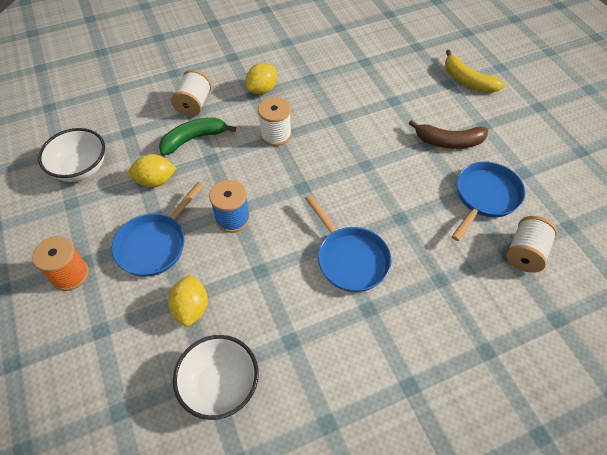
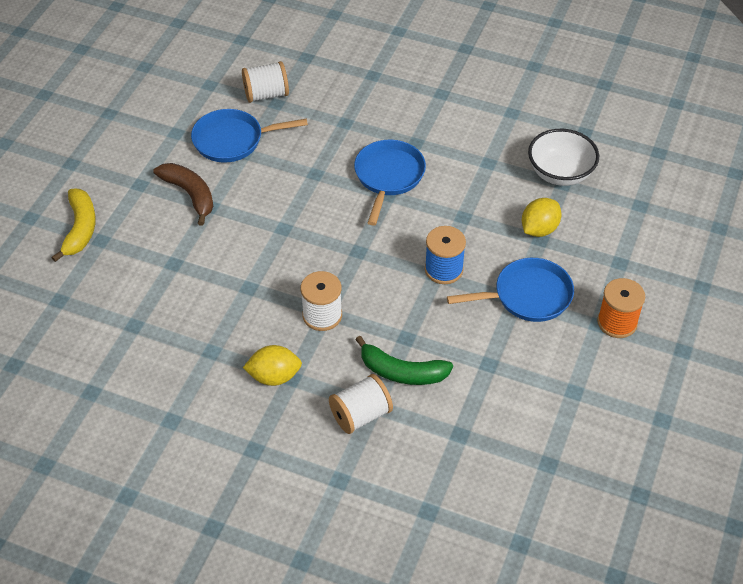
camera: 135 degrees left, 5 degrees down
(81, 168) = (539, 424): white bowl -> none
(155, 181) = (478, 354): yellow lemon -> none

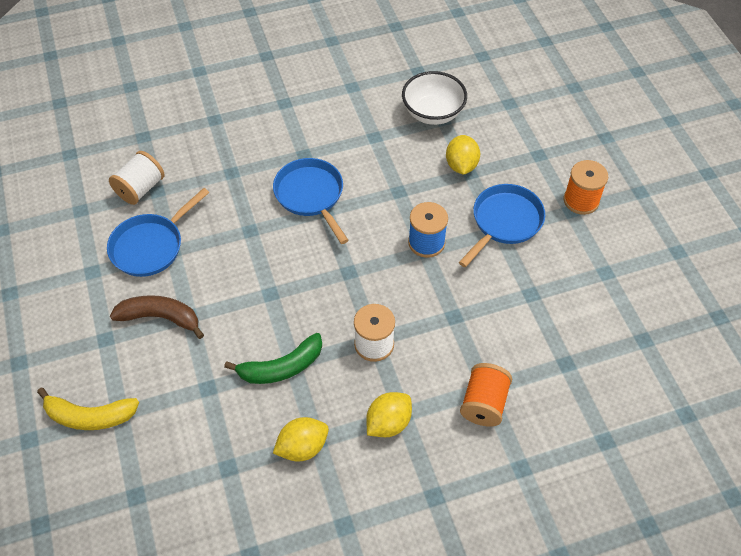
camera: 40 degrees left, 5 degrees up
(80, 229) = (89, 416): yellow banana -> yellow banana turned 135 degrees clockwise
(196, 348) = (302, 447): none -> yellow lemon
(360, 415) = (484, 403): white spool -> orange spool
(402, 372) = (478, 346): green banana -> green banana (281, 367)

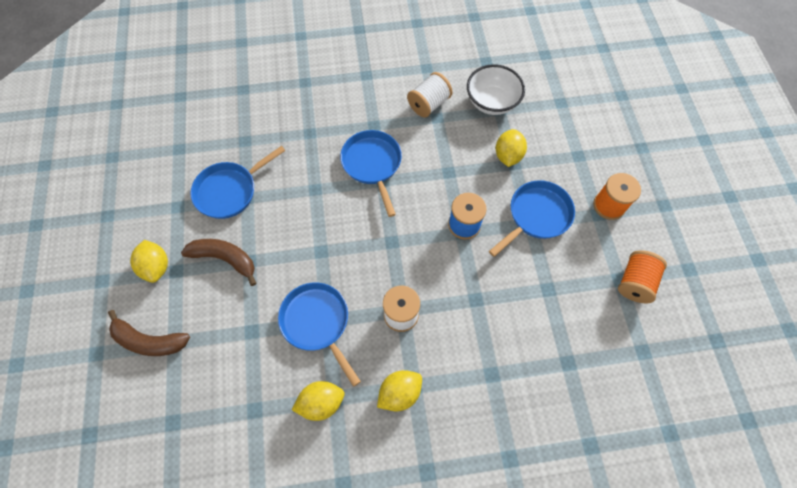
camera: 10 degrees right, 10 degrees up
(81, 338) = (156, 267): none -> yellow lemon
(89, 416) = (149, 341): yellow banana -> brown banana
(140, 188) = (231, 136): white spool -> white spool (429, 104)
(281, 367) = (317, 323): green banana -> blue pan
(484, 403) = (487, 389): orange spool -> orange spool (634, 282)

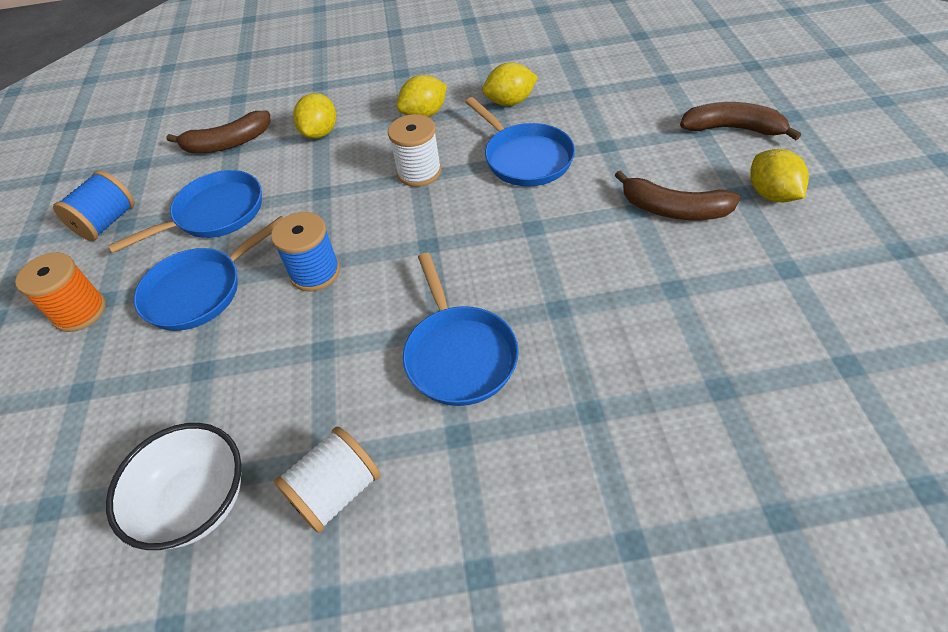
camera: 175 degrees left, 15 degrees down
(230, 191) = (708, 297): blue pan -> blue pan (214, 214)
(508, 156) = (207, 384): yellow lemon -> yellow lemon (320, 133)
(574, 370) = (227, 143): none -> brown banana
(634, 282) = (107, 222): orange spool -> blue spool

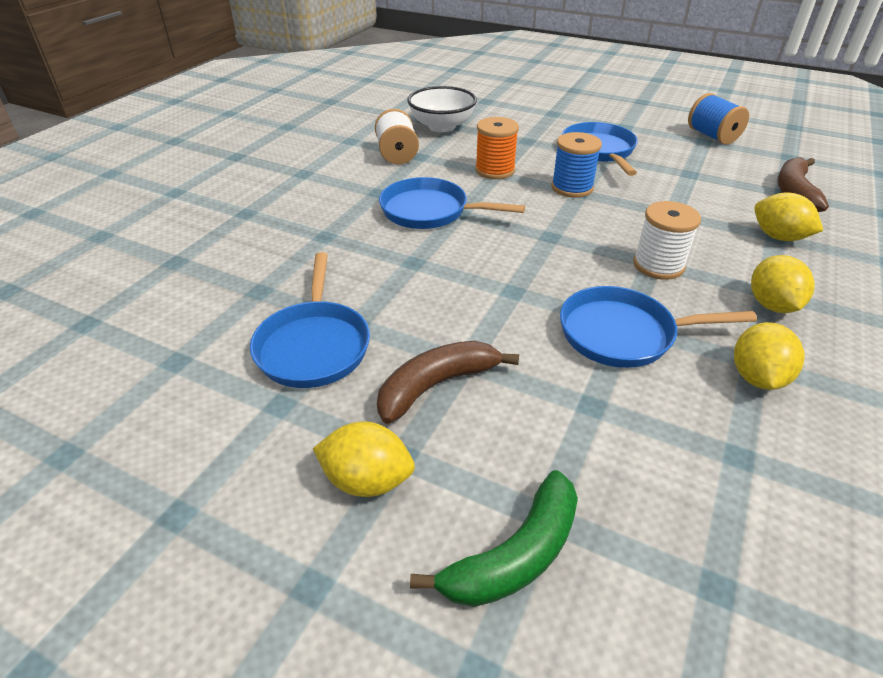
camera: 120 degrees right, 10 degrees down
(80, 312) = (620, 119): orange spool -> orange spool (495, 170)
(214, 214) = (685, 169): blue pan -> blue pan (314, 345)
(732, 129) = (515, 555): brown banana -> green banana

